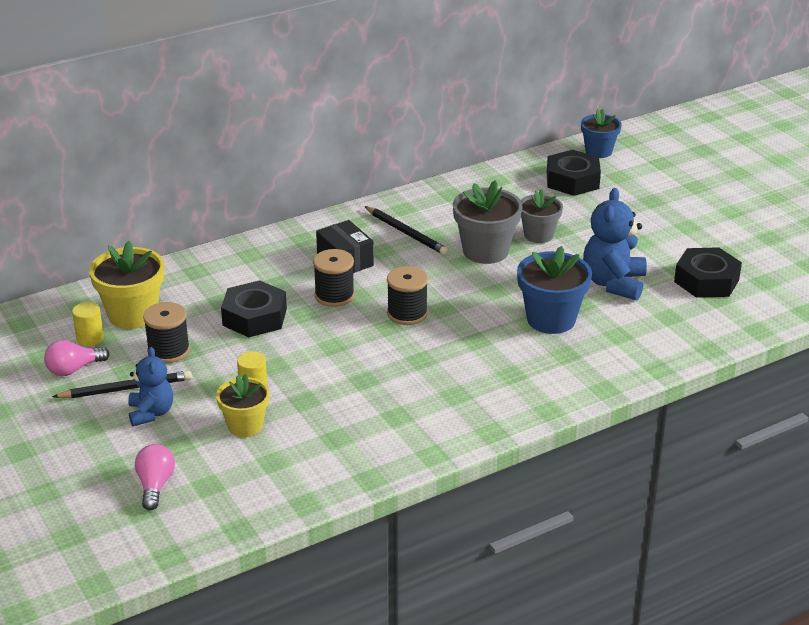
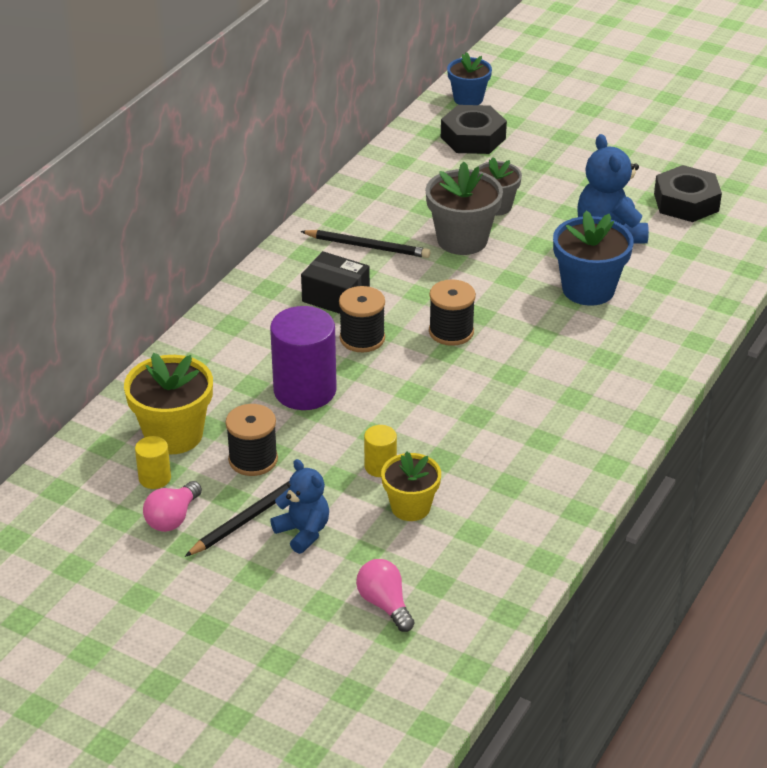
camera: 30 degrees left, 5 degrees up
(254, 317) = (305, 390): black nut -> purple cylinder

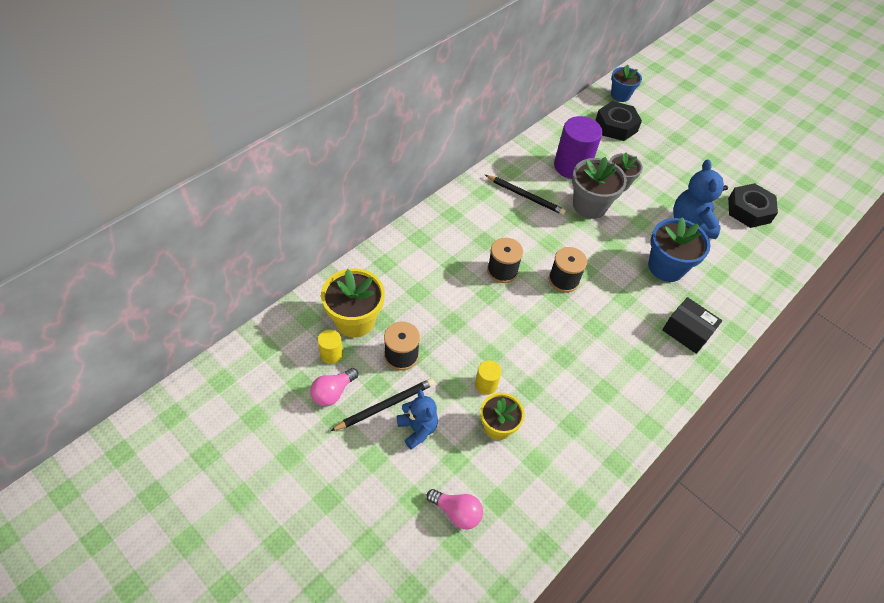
camera: 10 degrees right, 15 degrees up
(305, 390) = (452, 305): purple cylinder -> purple cylinder (572, 166)
(335, 297) = (493, 232): black box -> black box (687, 332)
(385, 604) = (457, 512): pink light bulb -> pink light bulb turned 135 degrees clockwise

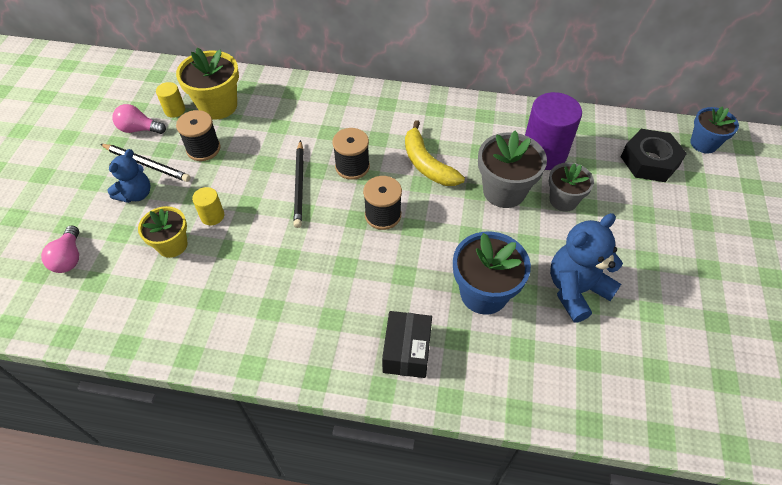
camera: 60 degrees right, 0 degrees up
(525, 196) = (463, 139): black pencil -> black pencil (299, 185)
(534, 229) = (427, 164): none -> yellow banana
(749, 210) = (666, 342): black nut -> none

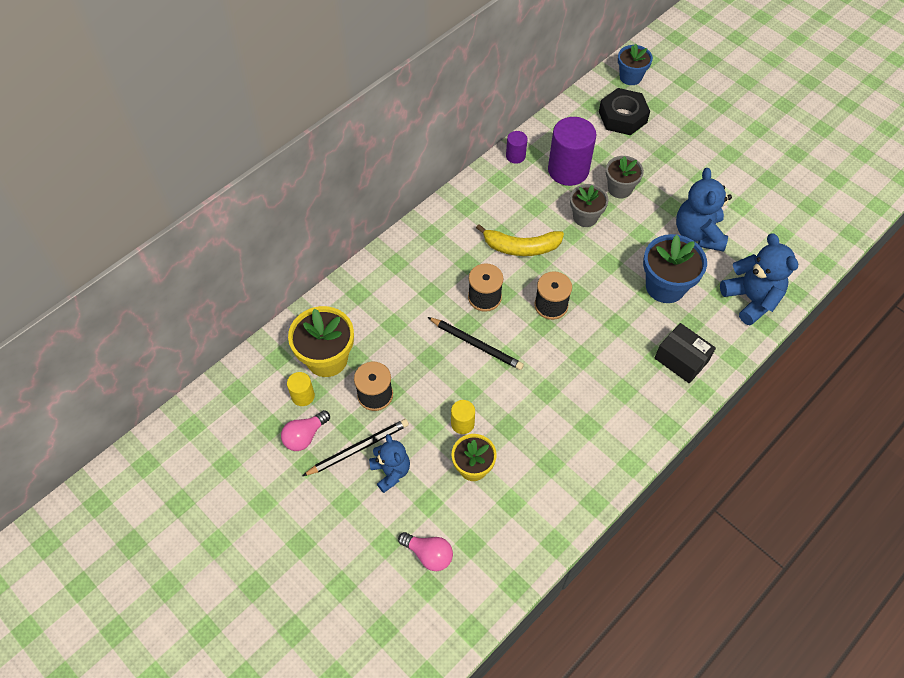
camera: 55 degrees left, 5 degrees up
(504, 191) = (585, 217): grey flower pot -> grey flower pot, size x0.65
(520, 112) = (515, 156): none -> purple cylinder
(539, 381) = (751, 299): none -> blue teddy bear

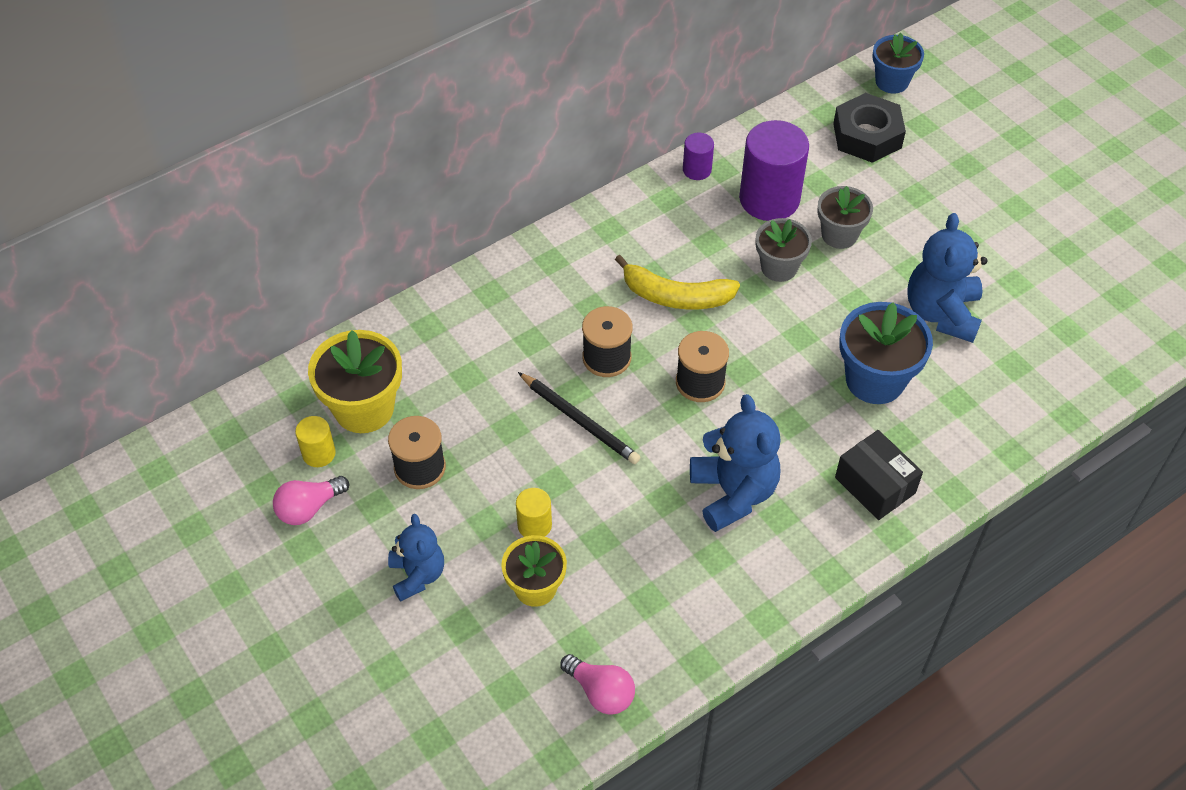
camera: 10 degrees right, 5 degrees down
(358, 448) = (379, 536): black pencil -> none
(428, 554) = (444, 695): pink light bulb -> pink light bulb (601, 692)
(751, 299) = (999, 416): blue teddy bear -> blue teddy bear (733, 493)

